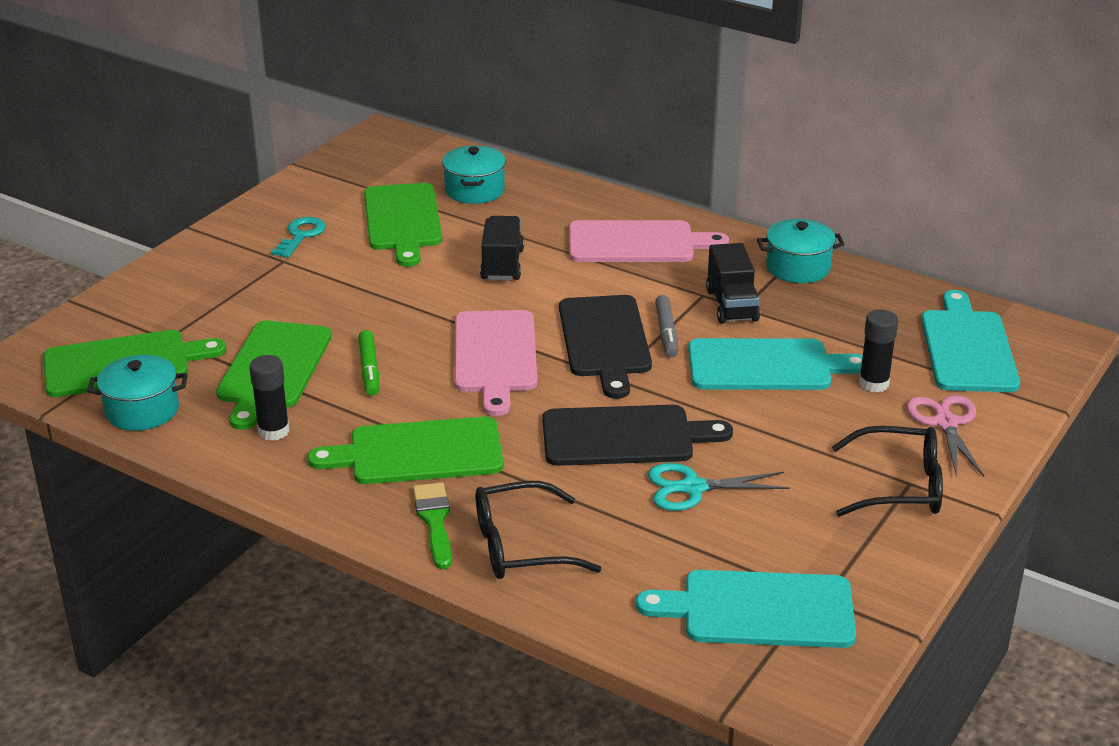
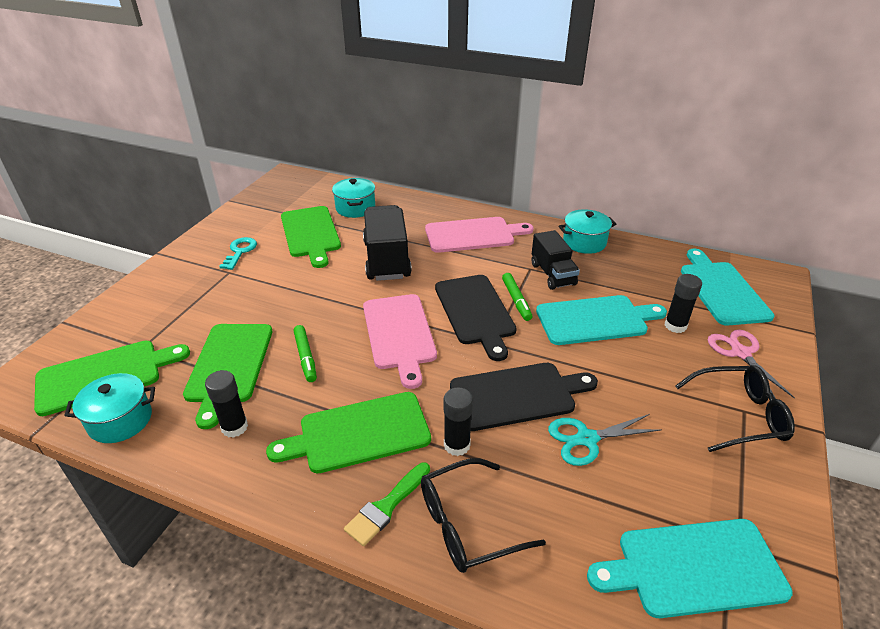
camera: 10 degrees left, 5 degrees up
(434, 521) = (386, 506): green brush -> green brush turned 120 degrees counterclockwise
(502, 264) = (386, 259): black truck -> black truck, size x1.56
(532, 476) = (457, 445): none -> black glue stick
(666, 332) = (516, 300): grey marker -> green marker

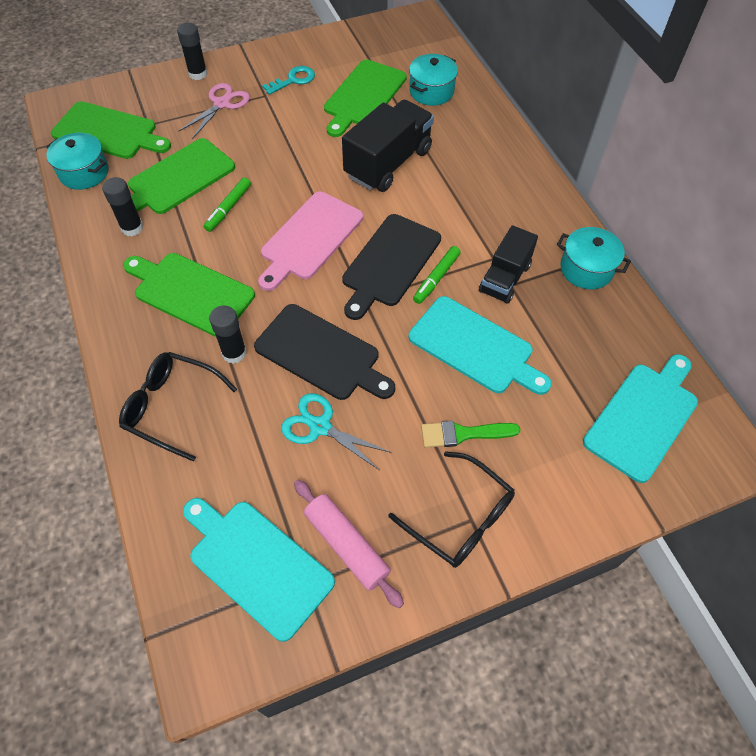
camera: 45 degrees right, 20 degrees up
(386, 506) = (145, 354): green brush -> green brush (463, 434)
(473, 235) = (493, 188): pink cutting board -> none
(675, 326) = (536, 409): black glue stick -> black glue stick (198, 74)
(717, 494) = (347, 545): none -> pink rolling pin
(740, 353) = (554, 480): pink scissors -> pink scissors (222, 104)

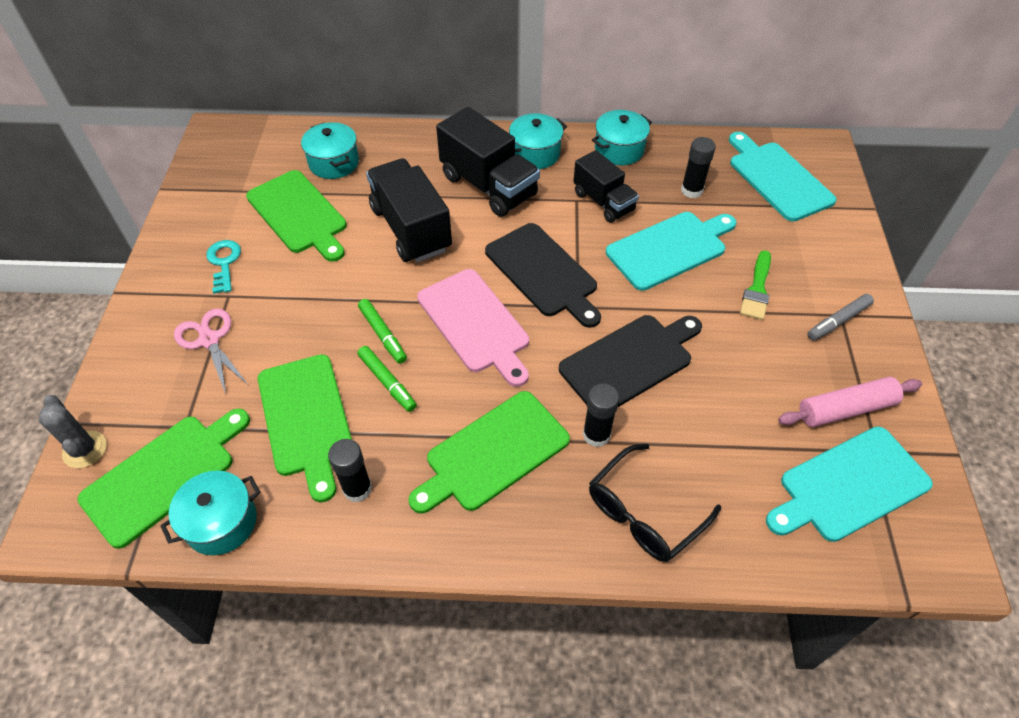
camera: 65 degrees left, 5 degrees down
(114, 90) = (85, 449): none -> grey cactus
(198, 74) = (134, 349): black glue stick -> black glue stick (691, 190)
(320, 427) = (714, 389): turquoise scissors -> none
(436, 278) = (579, 246): green marker -> green marker (382, 334)
(461, 518) = (838, 321): black glasses -> grey marker
(470, 192) = (489, 186): none -> black truck
(534, 209) = (535, 153): none -> turquoise pot

